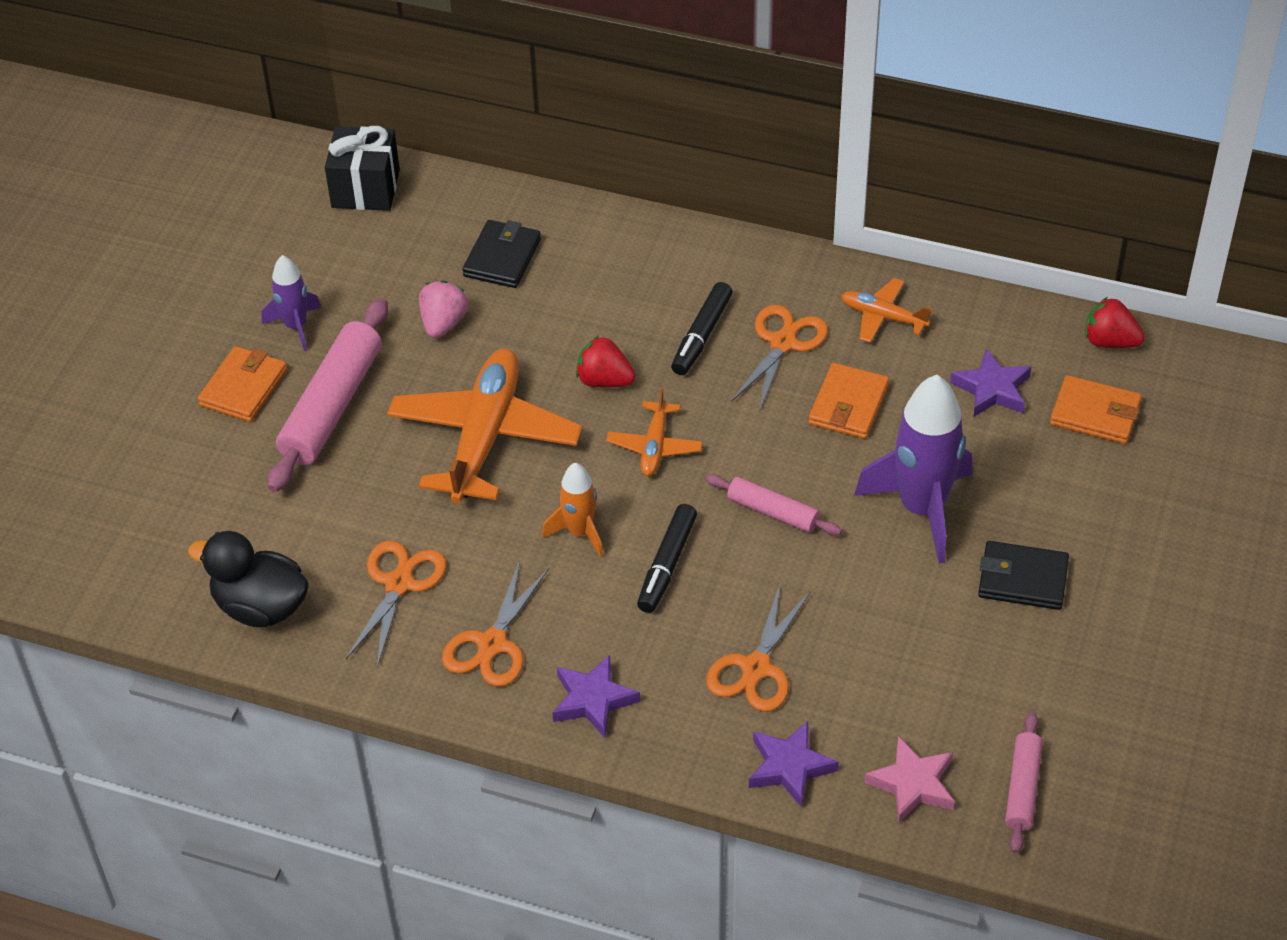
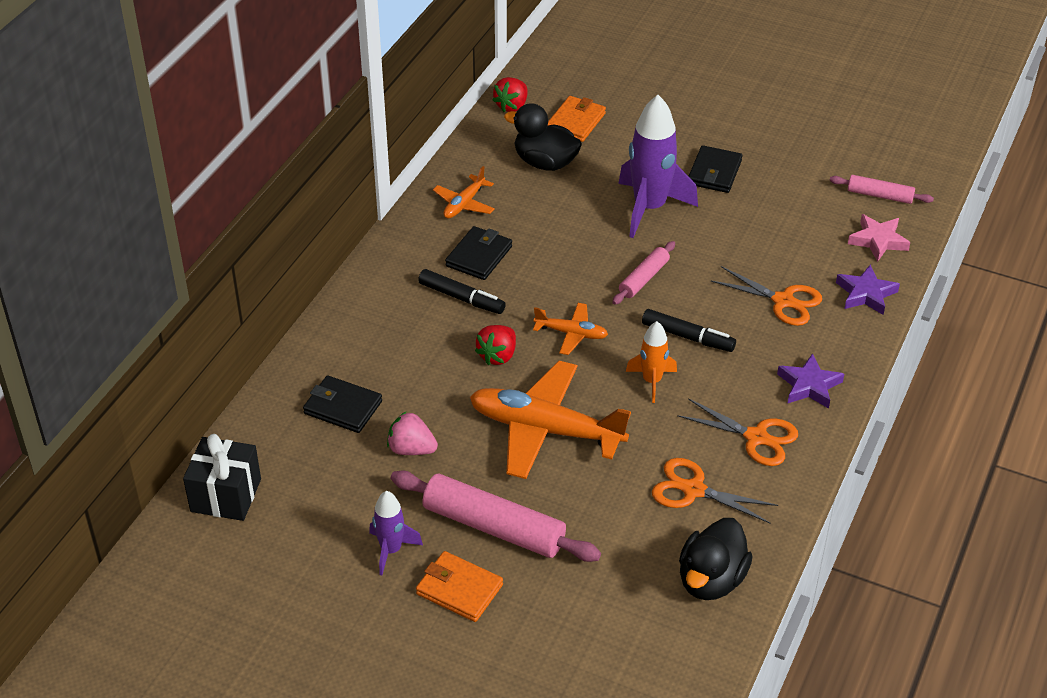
camera: 85 degrees left, 5 degrees down
(783, 343) = (479, 256): orange scissors -> black wallet
(848, 405) = (547, 231): orange wallet -> none
(992, 389) = (545, 163): purple star -> black duck

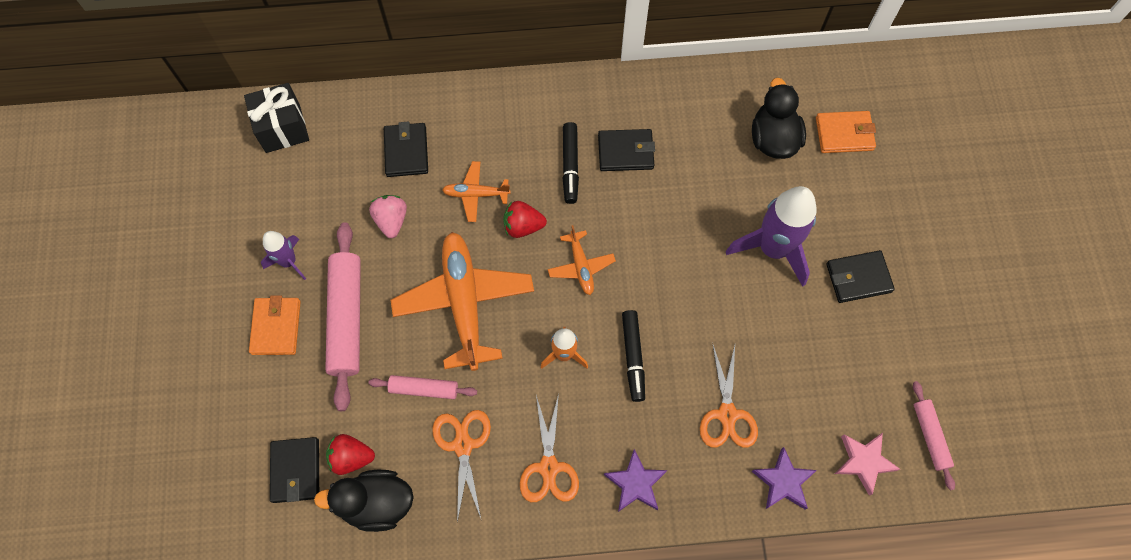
camera: 60 degrees right, 25 degrees up
(464, 204) = (679, 107): orange plane -> orange plane (475, 194)
(512, 106) = (828, 75): red strawberry -> red strawberry (351, 457)
(633, 633) = (296, 470): none -> black wallet
(643, 278) = (681, 288): pink rolling pin -> pink rolling pin (424, 389)

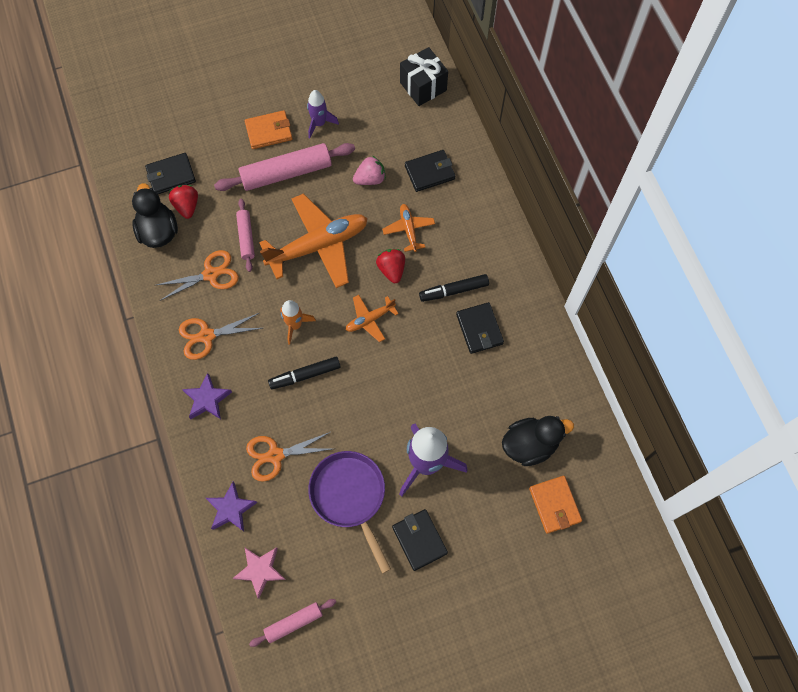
camera: 75 degrees right, 0 degrees up
(794, 340) = (350, 496): none -> purple pan

